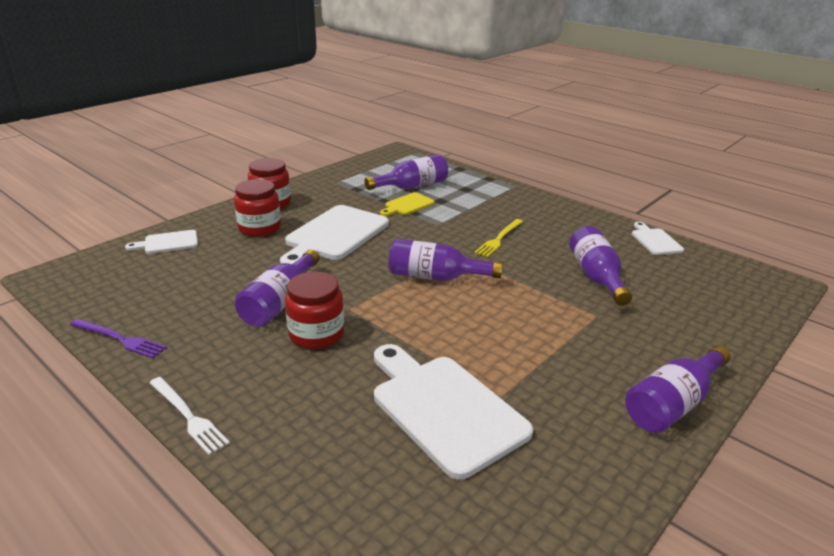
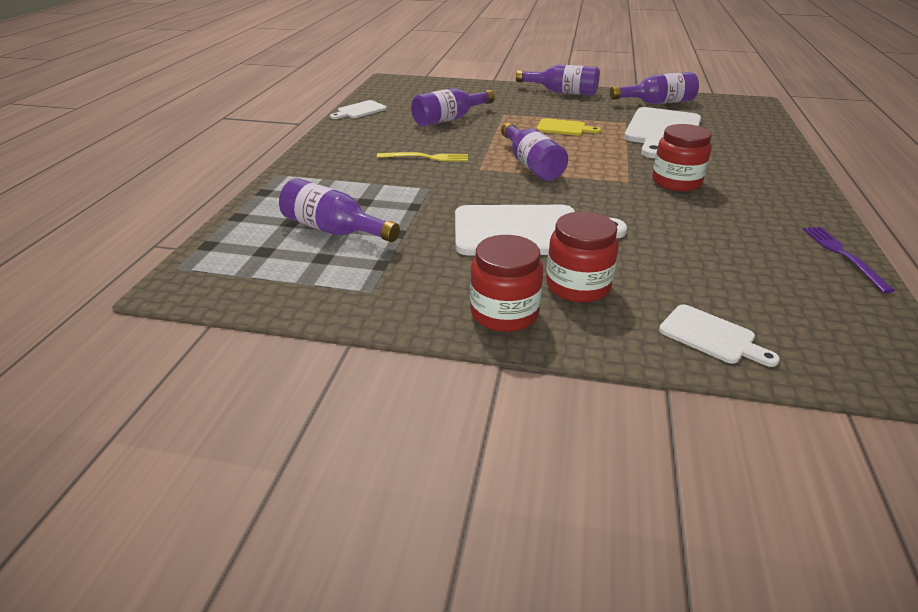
camera: 120 degrees left, 5 degrees up
(188, 416) = (815, 189): white fork -> none
(280, 303) = (672, 210): purple bottle -> purple bottle (657, 103)
(407, 205) = (397, 216): yellow cutting board -> yellow cutting board (564, 128)

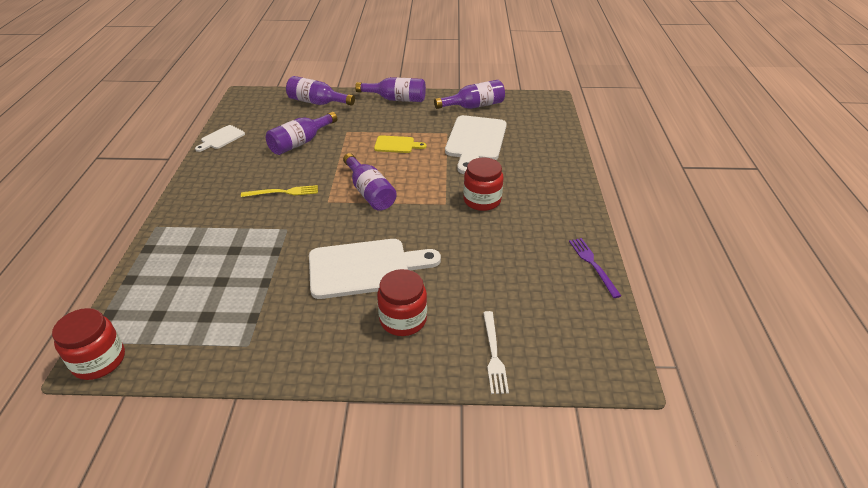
camera: 10 degrees left, 5 degrees up
(334, 230) = (212, 285): purple bottle -> purple bottle (317, 102)
(504, 313) = (349, 353): red jar -> red jar (99, 361)
(711, 336) = (494, 354): white cutting board -> white fork

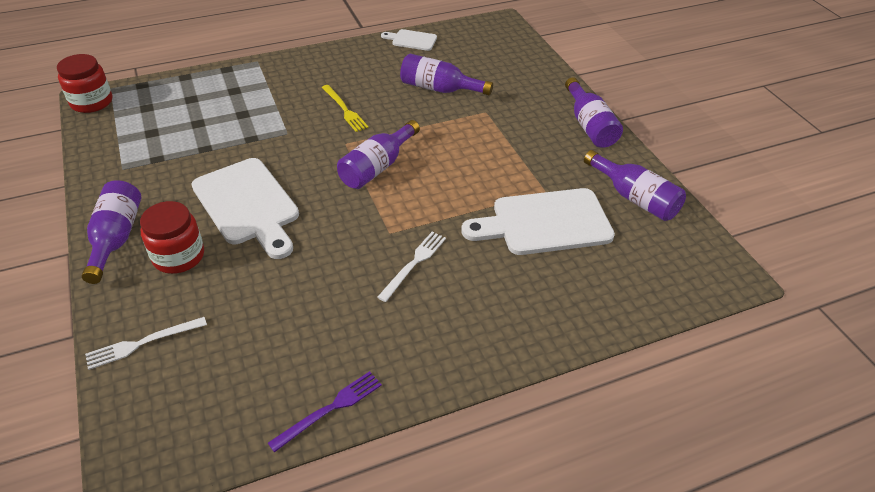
camera: 65 degrees right, 5 degrees up
(317, 102) = (528, 71): purple bottle -> purple bottle (116, 238)
(396, 145) = (486, 157): yellow cutting board -> none
(482, 200) = (414, 263): red jar -> white fork

